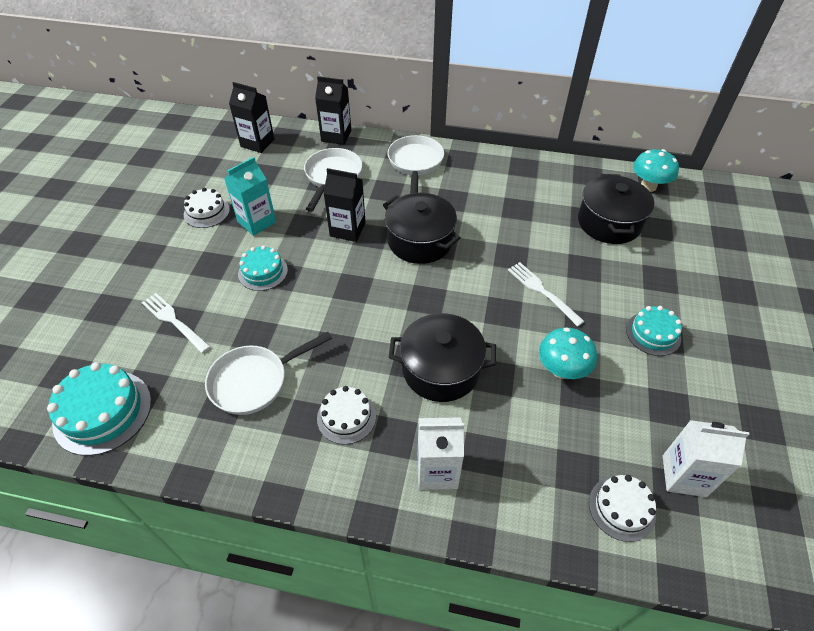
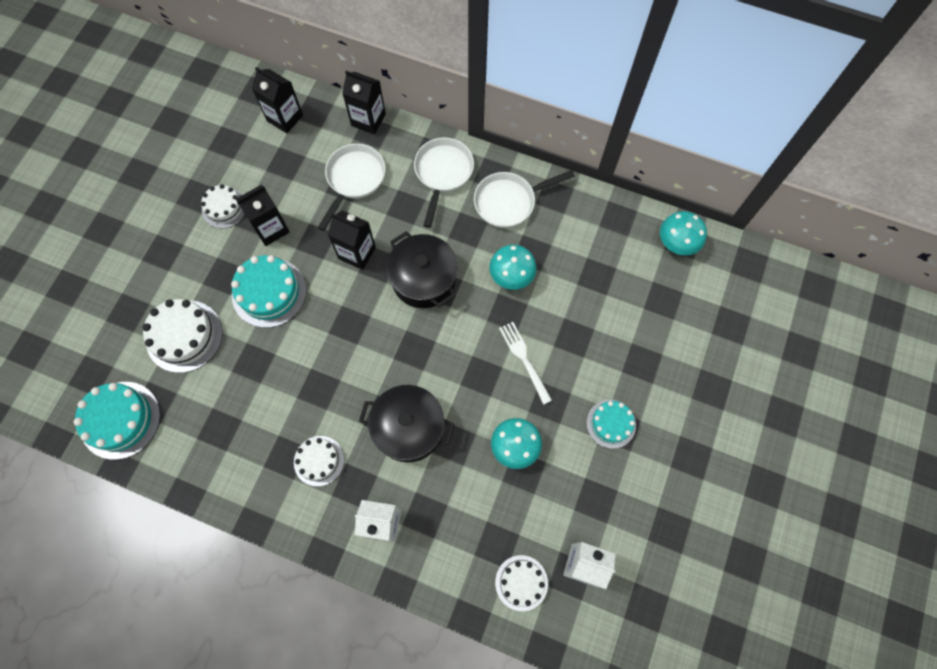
camera: 10 degrees right, 20 degrees up
(174, 321) = (184, 336): white fork -> white cake
(254, 381) = (247, 412): white pan -> white pan (509, 202)
(257, 222) = (271, 229): turquoise carton -> black carton
(263, 272) = (269, 292): turquoise cake -> turquoise cake, size x1.60
(505, 228) = (511, 276): none -> turquoise mushroom
(609, 223) = (617, 286): black pot -> none

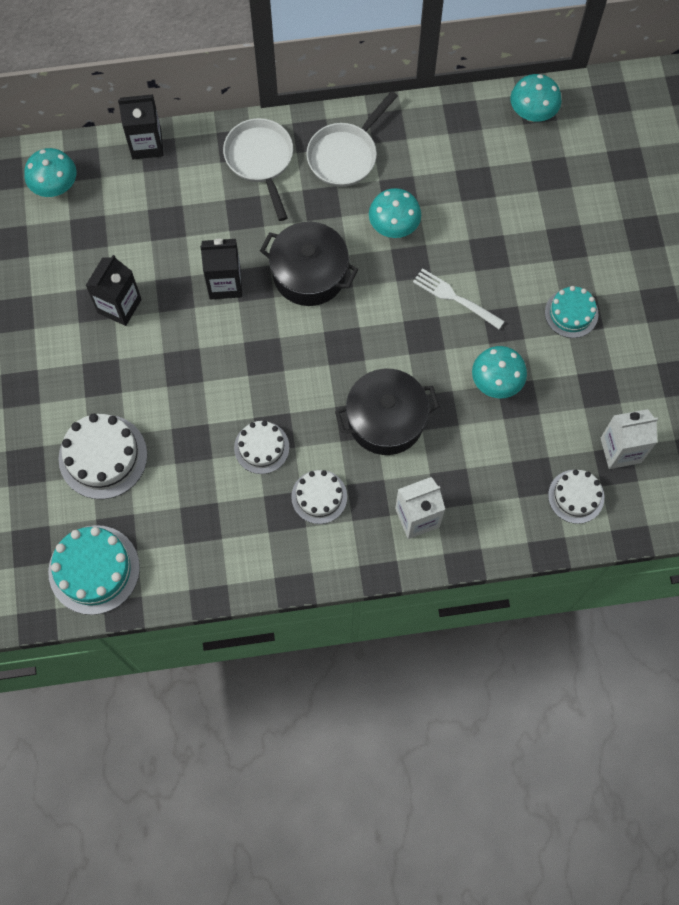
camera: 30 degrees left, 0 degrees up
(224, 208) = (55, 311): white cake -> white cake (261, 447)
(269, 292) = (161, 369): turquoise cake -> none
(285, 118) = (55, 186): black carton -> turquoise mushroom
(354, 179) = (173, 213): white pan -> none

